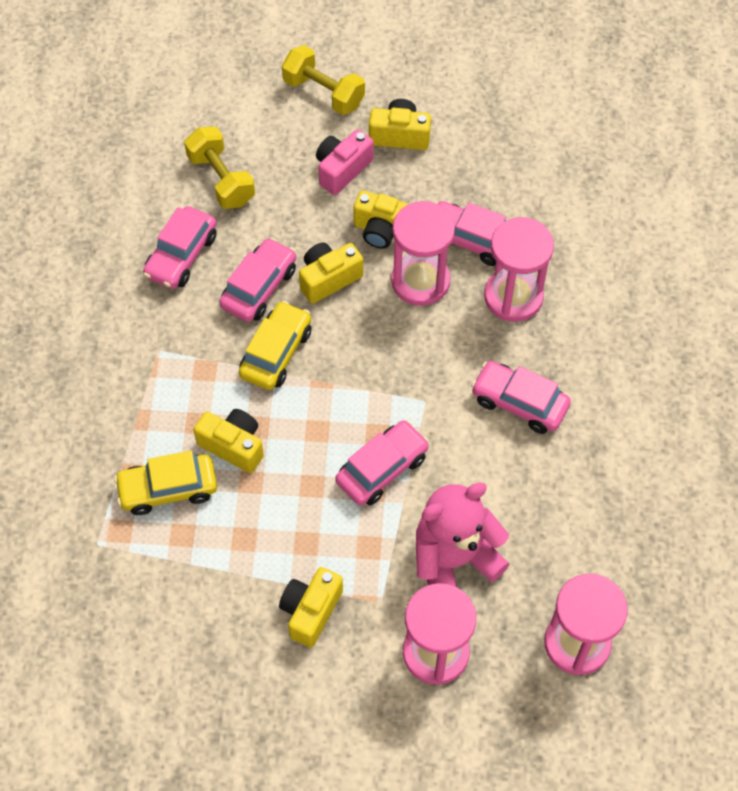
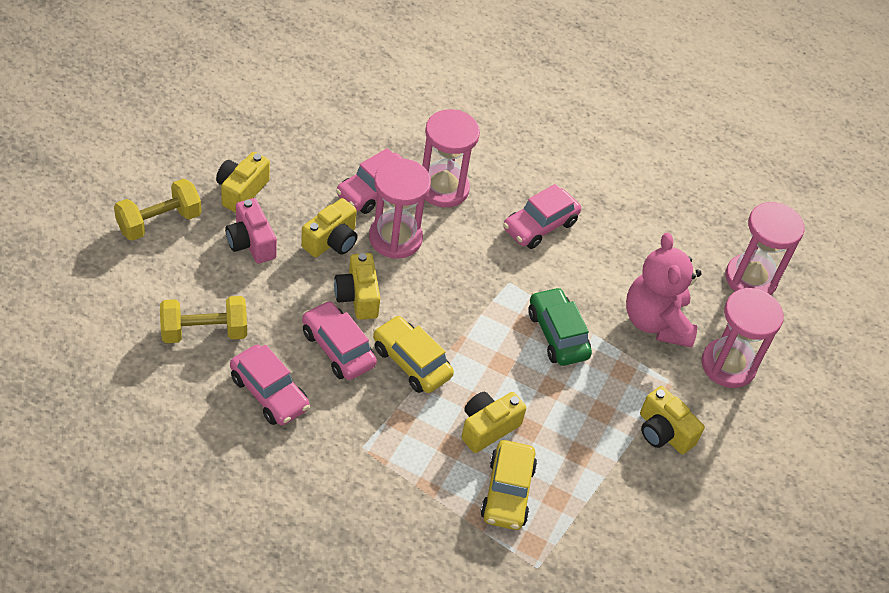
camera: 75 degrees left, 10 degrees down
(382, 469) = (557, 334): pink car -> green car

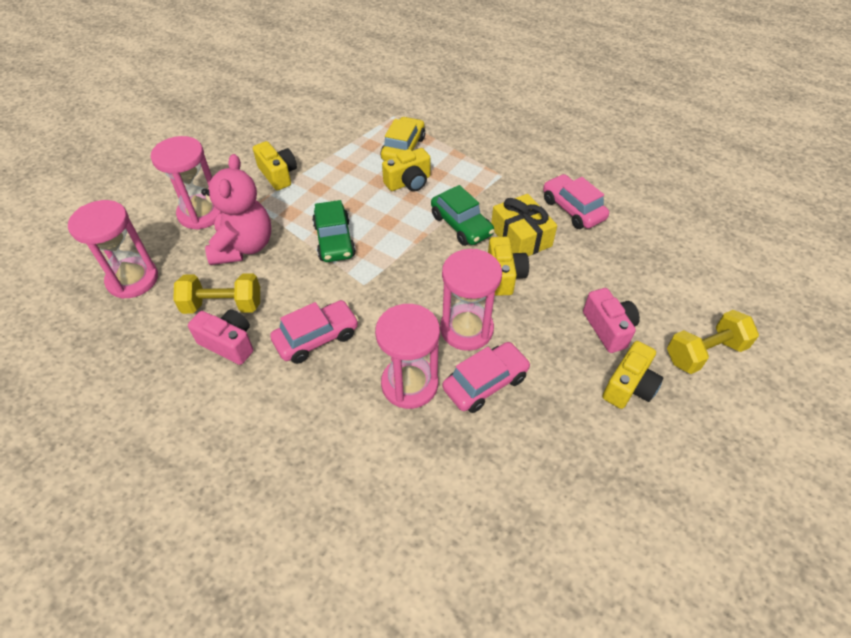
camera: 165 degrees left, 0 degrees up
(204, 331) = (633, 253): yellow dumbbell -> yellow dumbbell (223, 305)
(332, 241) = (529, 328): yellow camera -> none
(338, 348) = (521, 237): pink car -> yellow gift
(411, 362) = (461, 225): yellow car -> green car
(620, 218) = (229, 343): none -> pink camera

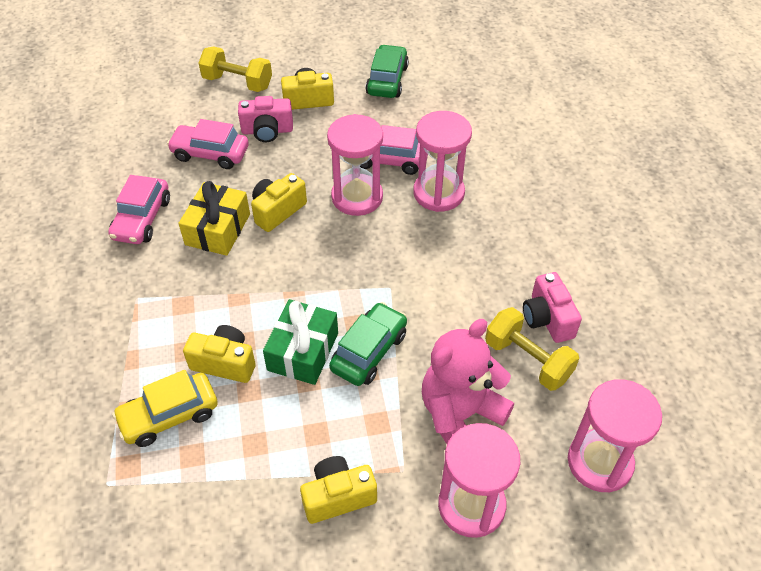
camera: 135 degrees left, 0 degrees up
(278, 175) = (338, 496): yellow camera -> yellow camera turned 60 degrees clockwise
(317, 338) = (472, 271): pink car -> pink car (210, 153)
(373, 214) = (303, 351): none -> green gift
(461, 225) = (246, 277): green car -> green car (387, 80)
(608, 328) = (267, 131): pink camera -> pink camera turned 120 degrees counterclockwise

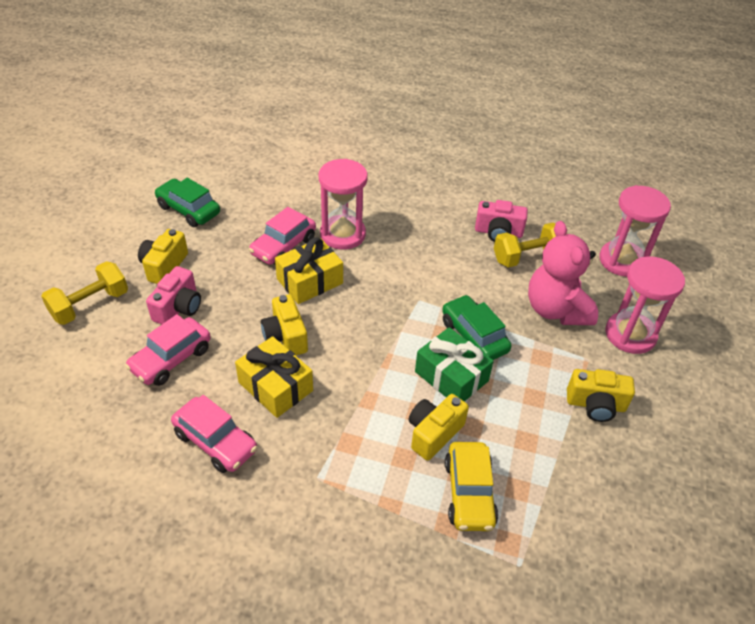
camera: 65 degrees left, 5 degrees down
(338, 496) = (595, 405): yellow camera -> yellow camera turned 90 degrees counterclockwise
(357, 197) = (310, 281): pink hourglass -> yellow gift

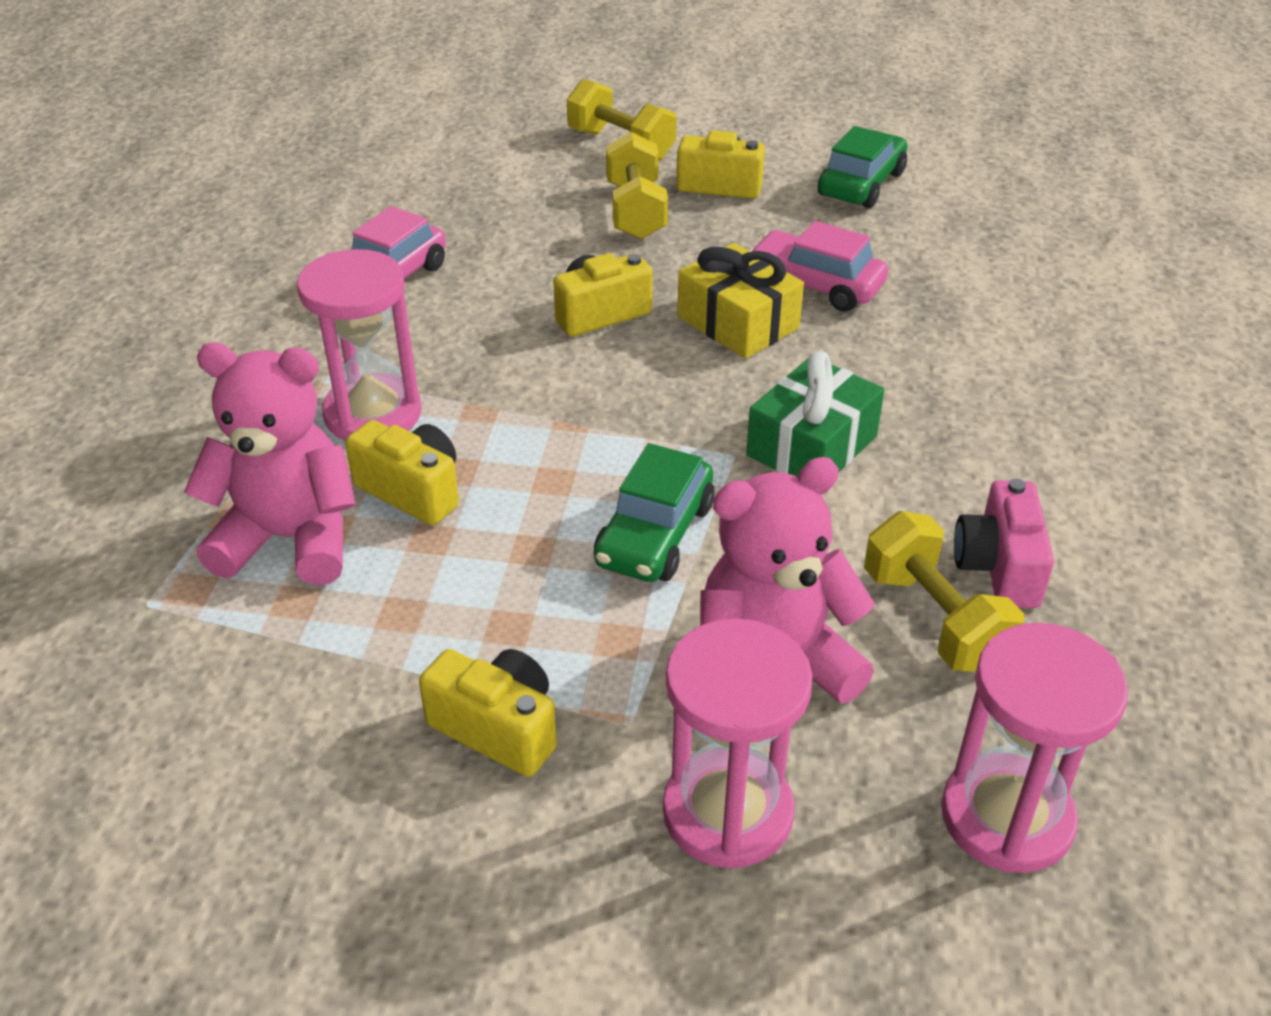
camera: 85 degrees right, 5 degrees down
(171, 359) = (534, 222): pink car -> none
(178, 308) = (636, 211): pink camera -> yellow dumbbell
(275, 386) = (495, 317): yellow gift -> none
(343, 234) = (879, 346): pink hourglass -> pink hourglass (373, 414)
(451, 376) = (544, 507): green gift -> green gift (812, 446)
(469, 493) = (290, 538): yellow car -> pink teddy bear
(474, 336) = (655, 535): green car -> green car turned 150 degrees clockwise
(595, 405) = (498, 728): yellow camera -> yellow camera turned 120 degrees clockwise

